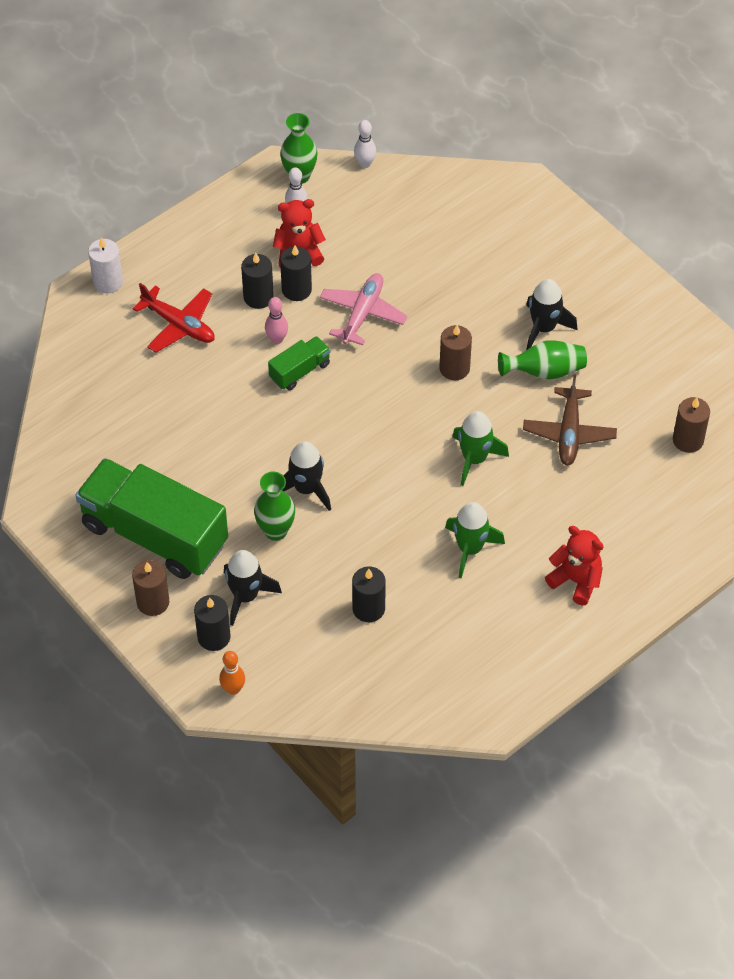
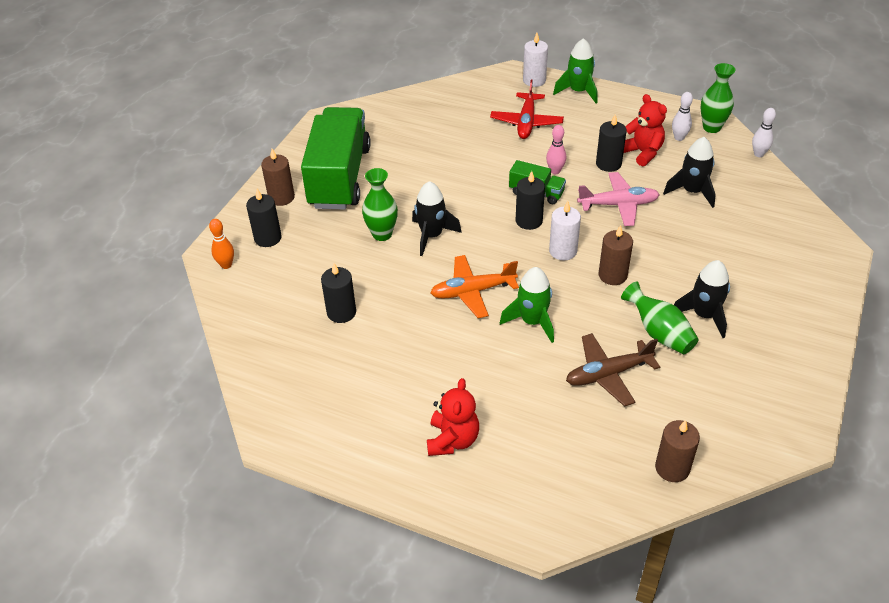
camera: 65 degrees right, 10 degrees down
(246, 596) = (313, 241): black rocket -> black rocket (692, 191)
(258, 297) = (584, 148): black candle -> black candle (529, 221)
(398, 390) = (563, 251): none -> white candle
(407, 488) = (472, 291): none -> orange plane
(470, 549) = (439, 353): green rocket -> green rocket (578, 91)

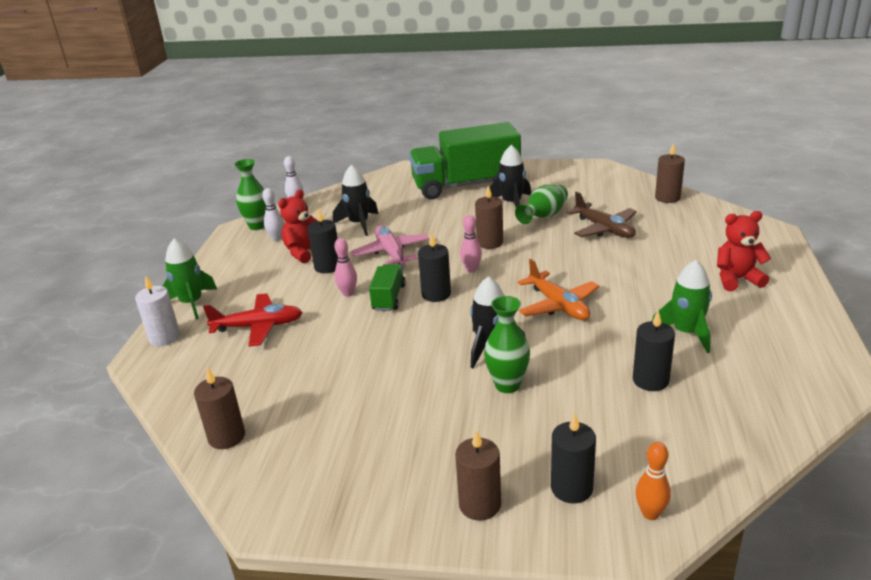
camera: 105 degrees left, 15 degrees down
(339, 177) = (411, 456): green truck -> green truck (466, 185)
(404, 106) = (226, 437): none -> brown candle
(532, 321) = (573, 268): green rocket -> green rocket (686, 333)
(563, 251) = (471, 269): white candle -> pink bowling pin

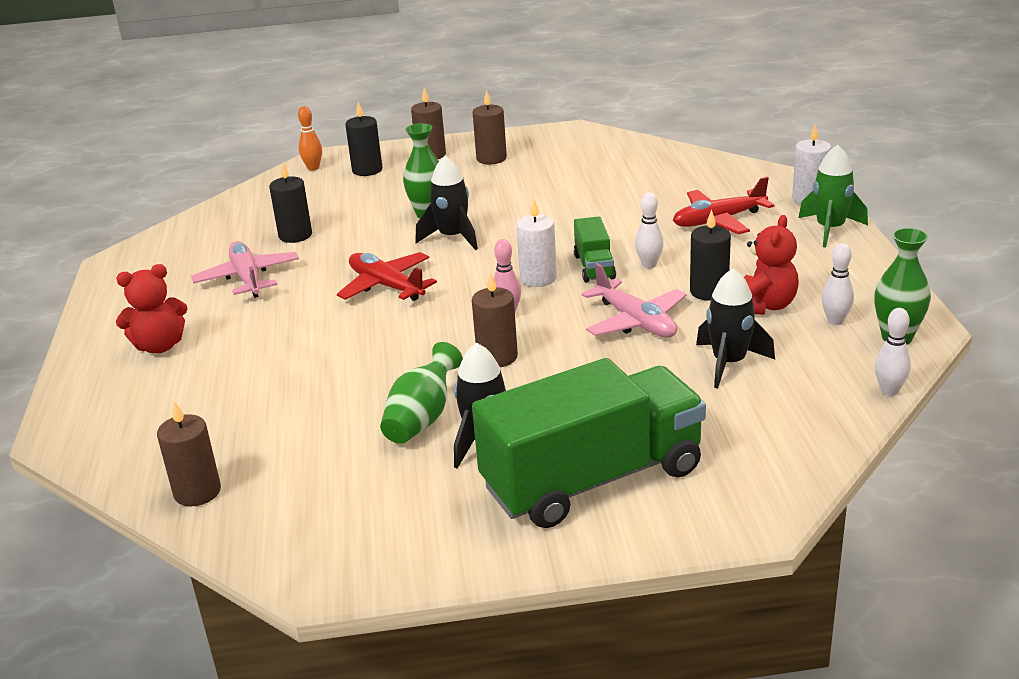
camera: 165 degrees right, 0 degrees up
(226, 437) = (650, 154): brown candle -> brown candle (491, 158)
(348, 293) = (649, 264): pink bowling pin -> white bowling pin
(436, 294) = (538, 278): black candle -> white candle
(558, 305) = (386, 286): orange plane -> red plane
(604, 229) = (321, 404): brown plane -> none
(686, 333) = (247, 278): green rocket -> pink plane

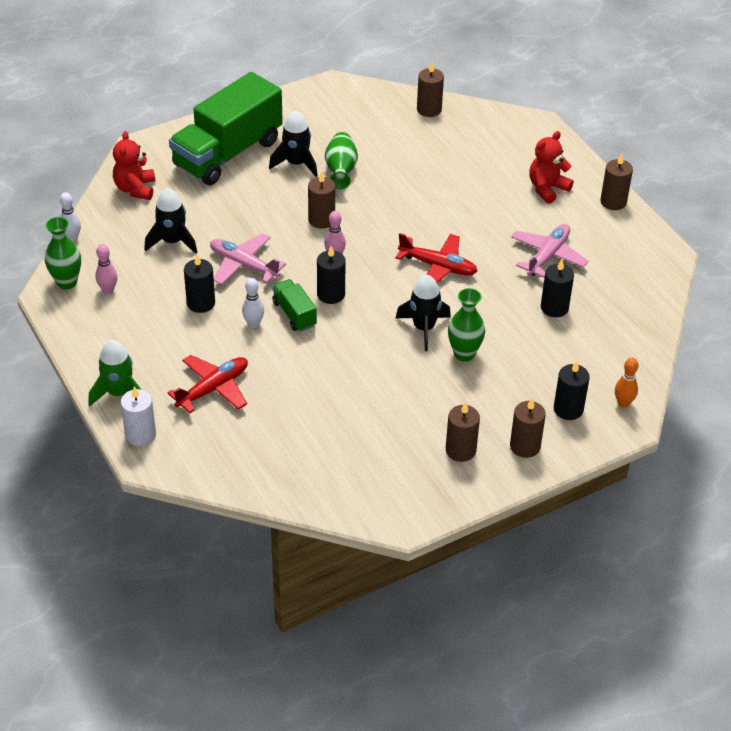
camera: 155 degrees right, 15 degrees up
(100, 318) = (613, 202): none -> brown candle
(247, 278) = (548, 256): pink plane -> pink plane turned 105 degrees counterclockwise
(538, 278) = (331, 294): white candle -> black candle
(764, 306) = (158, 296): red teddy bear -> red teddy bear (135, 189)
(835, 321) = (108, 290): white bowling pin -> pink bowling pin

